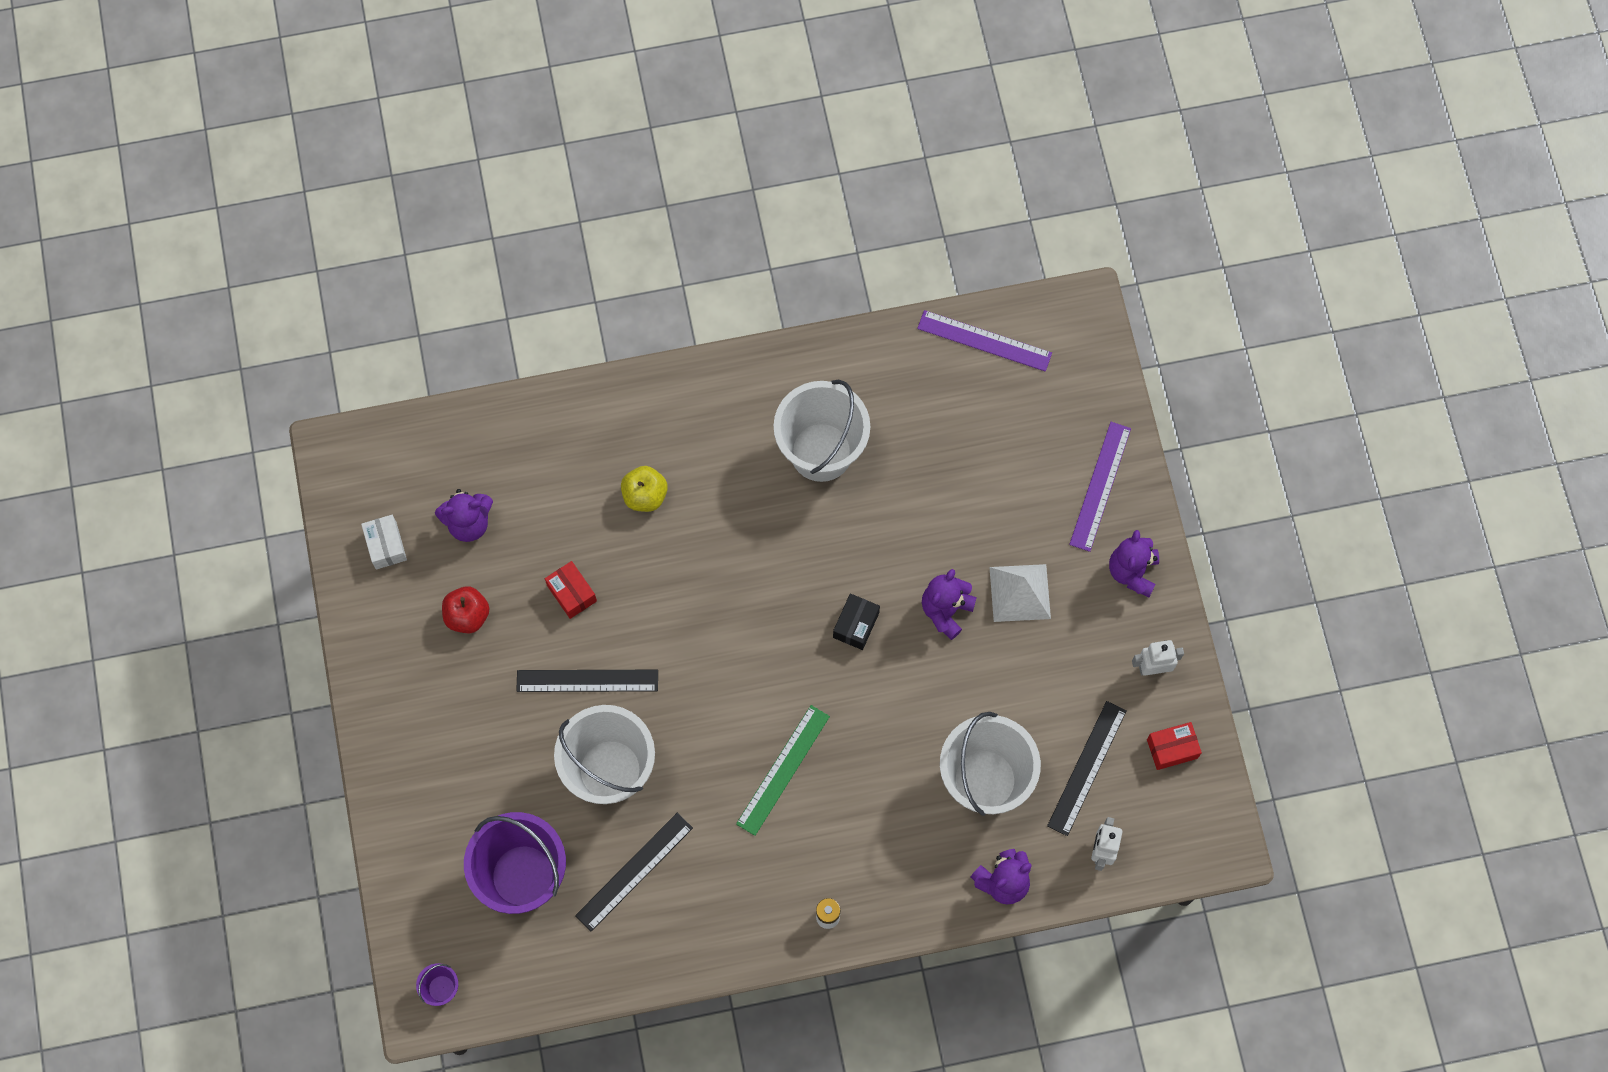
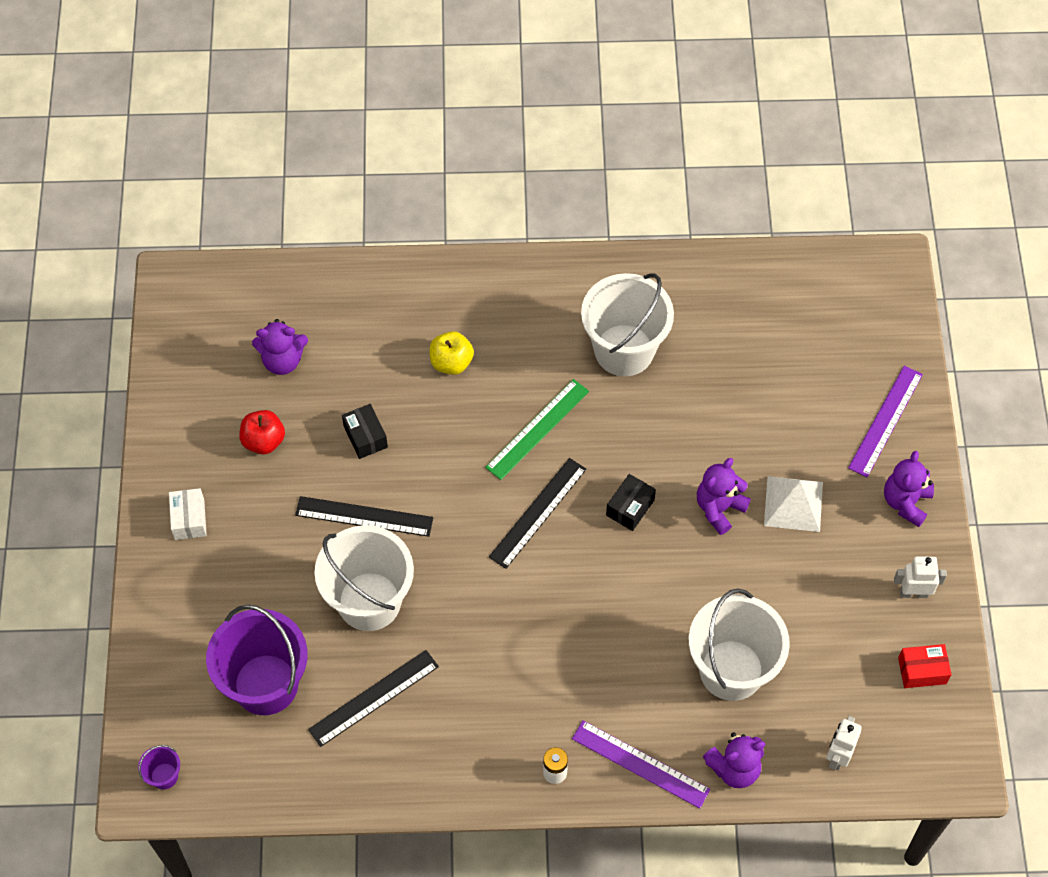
camera: 10 degrees right, 10 degrees down
(386, 545) = (202, 368): white box -> white box (189, 519)
(572, 593) = (365, 437): red box -> black box
(783, 770) = (536, 627): green ruler -> green ruler (537, 429)
(984, 341) = (794, 278): purple ruler -> purple ruler (640, 764)
(1087, 768) = (834, 675): black ruler -> black ruler (538, 512)

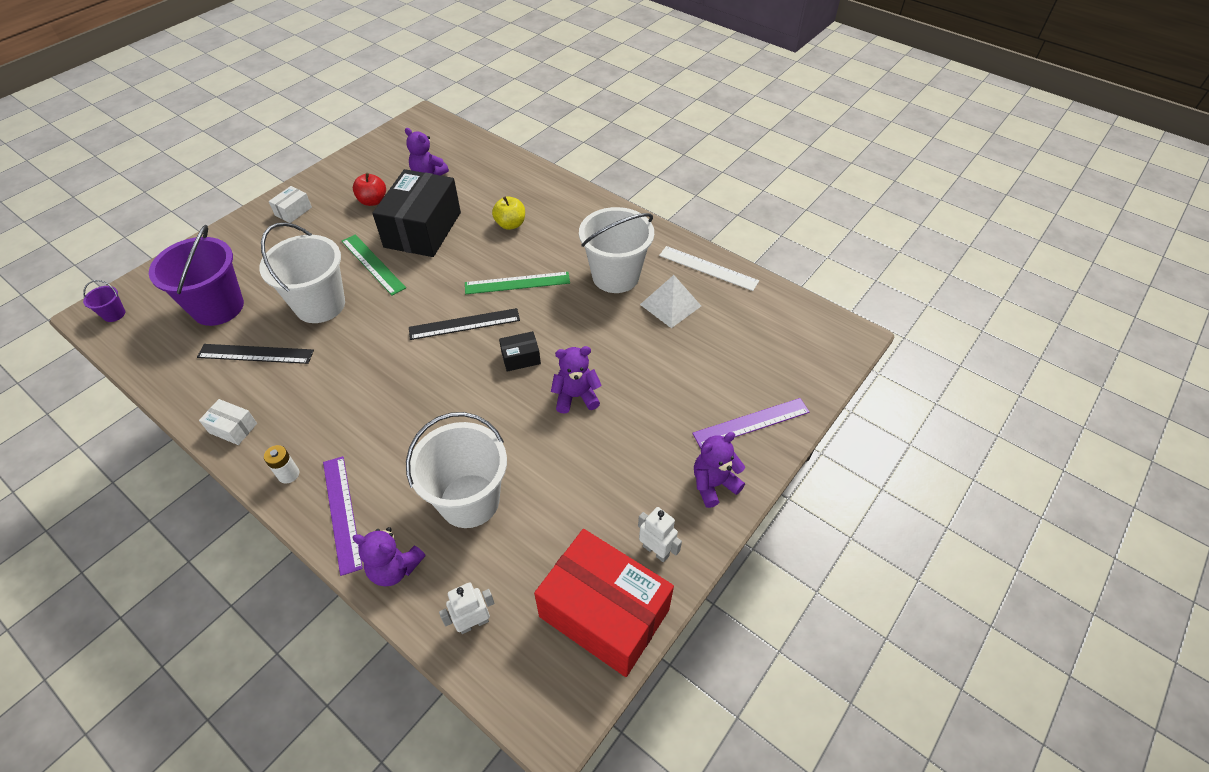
camera: 40 degrees right, 10 degrees down
(364, 516) = (373, 264): black ruler -> green ruler
(365, 437) = (423, 229): black box -> black box, size x2.36
(450, 777) = (233, 428): none -> white box
(702, 276) = (708, 268): none -> white ruler
(793, 504) = (629, 428): white pyramid -> white pyramid (670, 305)
(922, 671) = (604, 613): red box -> red box, size x2.36

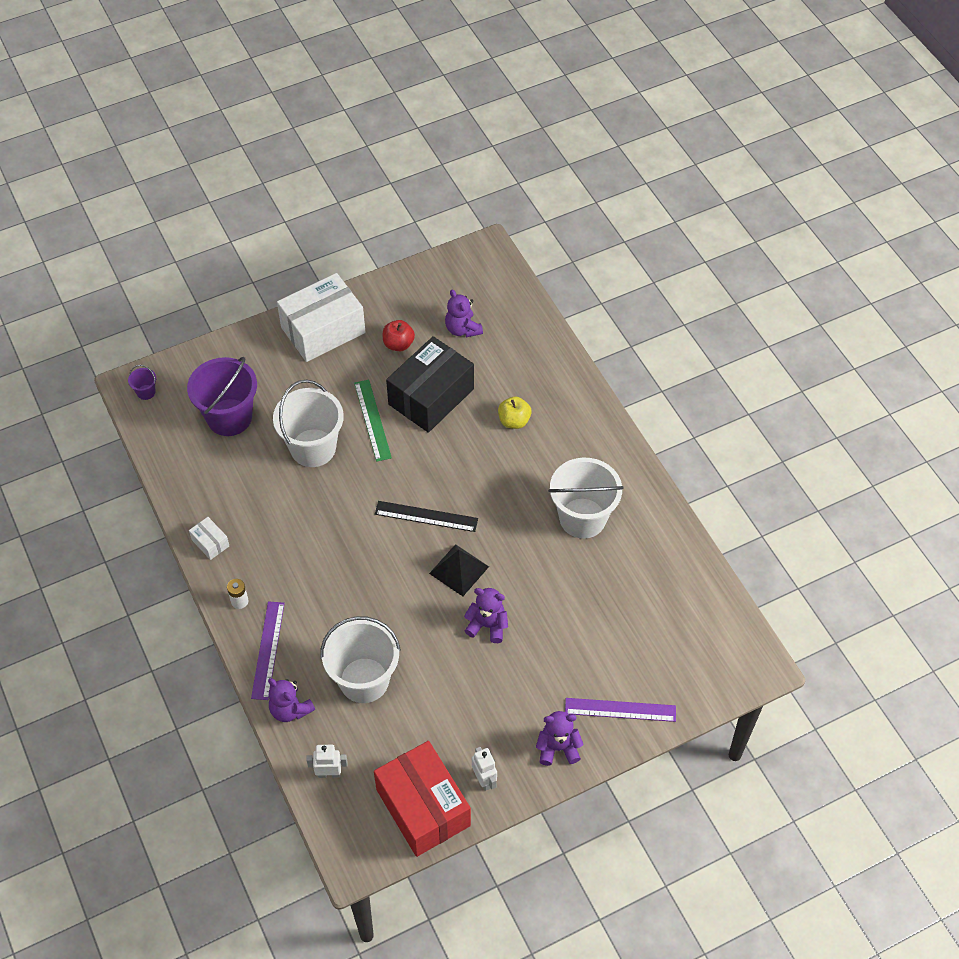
camera: 25 degrees right, 5 degrees up
(255, 354) = (246, 478): black ruler -> none
(293, 211) = (323, 330): white box -> white box, size x2.36
(517, 283) = (490, 491): green ruler -> none
(521, 358) = (459, 570): black box -> black pyramid
(670, 305) = (616, 569): white pyramid -> none
(708, 268) = (673, 543): white ruler -> none

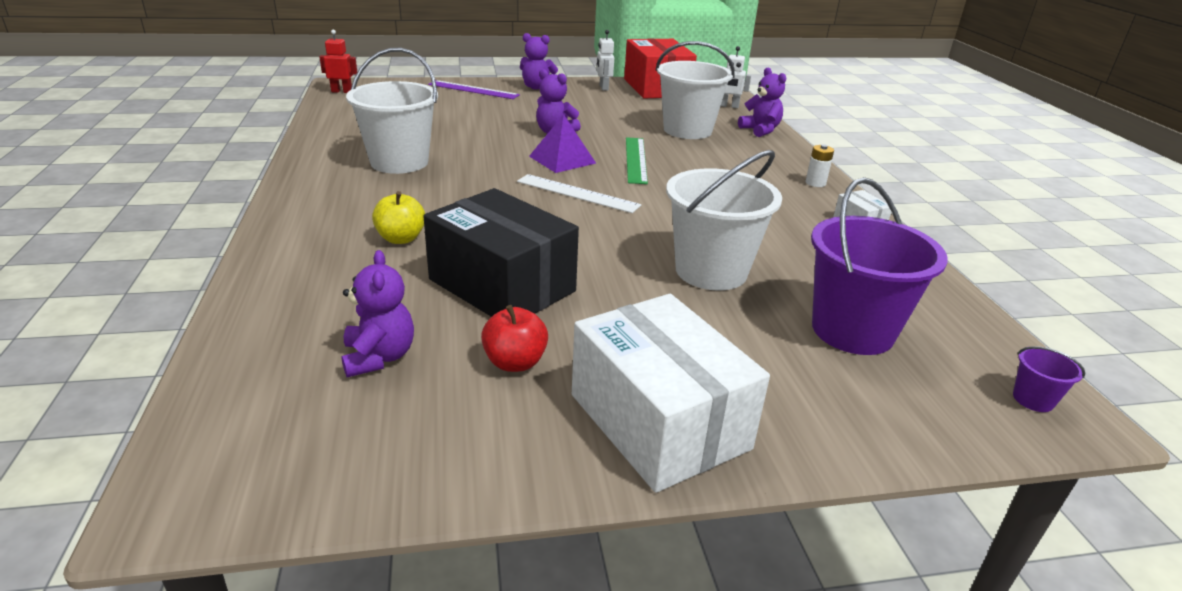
camera: 165 degrees left, 25 degrees down
(268, 650) = (782, 156): purple ruler -> none
(323, 330) = (658, 421): white box -> white box turned 75 degrees clockwise
(372, 420) = (609, 280): green ruler -> green ruler (636, 160)
(426, 516) = (577, 193): black ruler -> white ruler
(431, 396) = (502, 285): black box -> black box turned 75 degrees clockwise
(459, 570) = (562, 159): black pyramid -> purple pyramid
(743, 648) = (342, 91): none -> red robot

